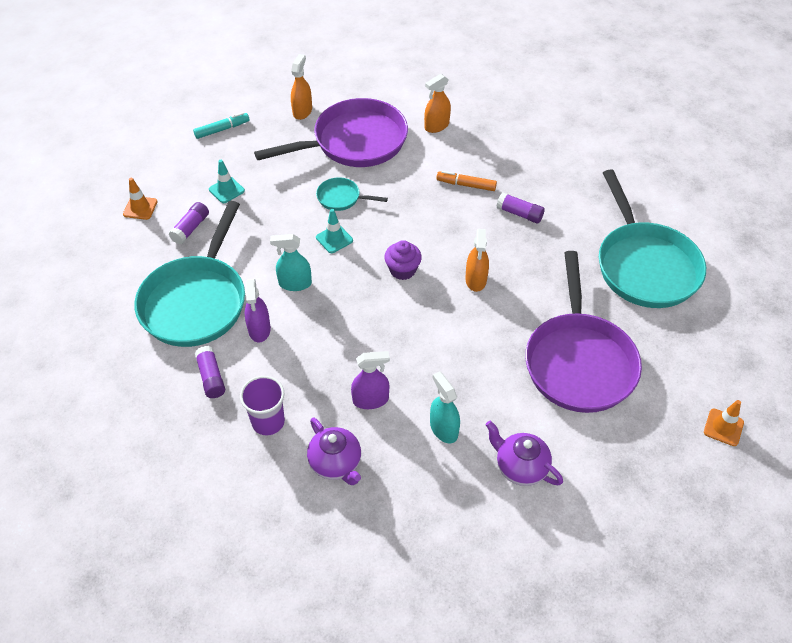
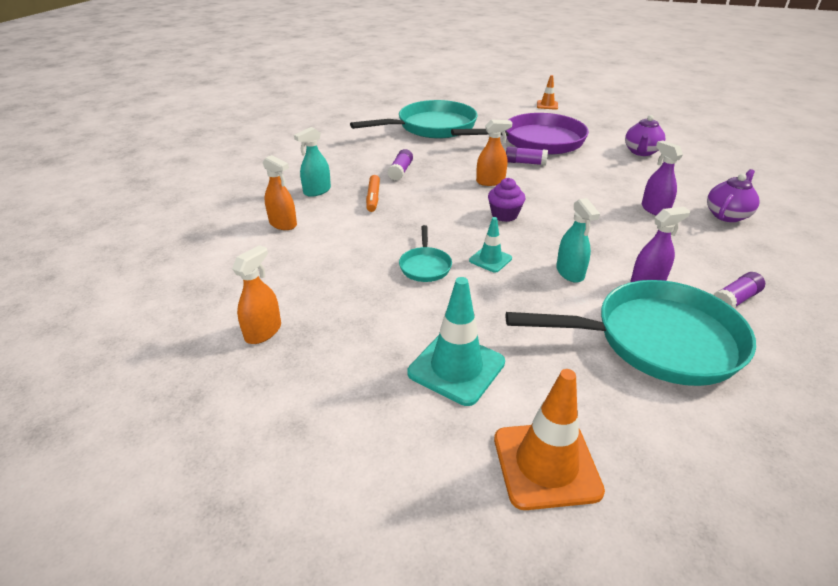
camera: 105 degrees left, 15 degrees down
(140, 208) = (546, 464): orange traffic cone -> orange traffic cone, size x1.80
(190, 228) = (549, 384): purple glue stick -> purple glue stick (525, 163)
(222, 129) = (319, 414): turquoise marker -> none
(226, 190) = (456, 367): turquoise traffic cone -> turquoise traffic cone, size x1.80
(268, 422) = (735, 254): purple cup -> none
(302, 111) = (263, 331): orange spray bottle -> orange spray bottle turned 120 degrees clockwise
(354, 142) = (323, 274): purple pan -> none
(443, 429) = (644, 178): turquoise spray bottle -> turquoise spray bottle (317, 191)

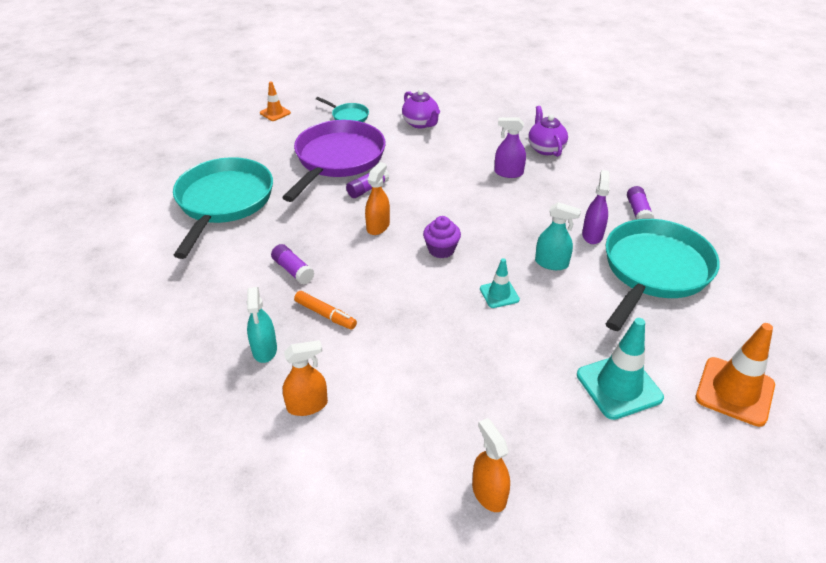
camera: 55 degrees left, 5 degrees up
(425, 266) = (476, 337): turquoise pan -> turquoise pan (348, 116)

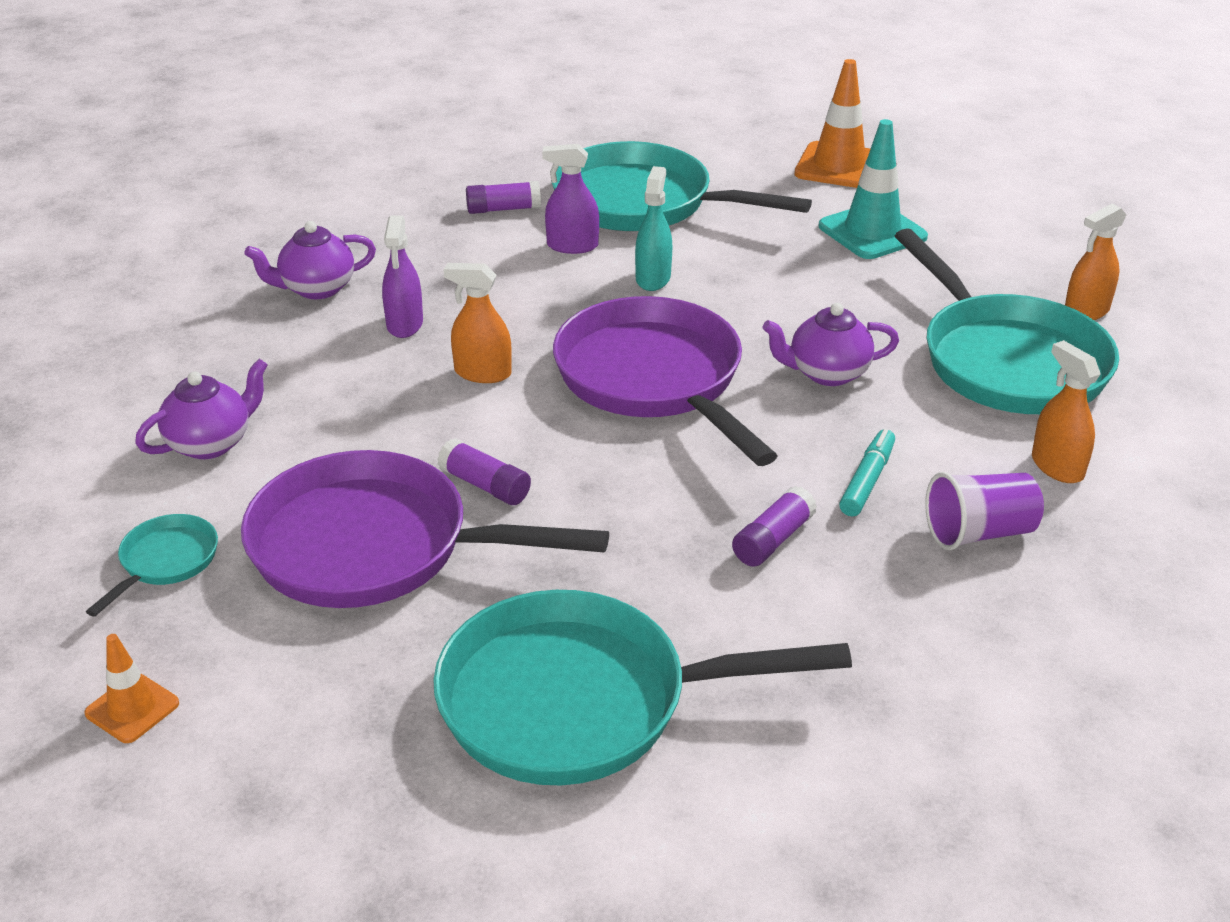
camera: 100 degrees left, 5 degrees down
(264, 349) = (979, 533): turquoise spray bottle -> purple cup
(325, 314) = (867, 481): orange marker -> turquoise marker
(378, 226) = (608, 456): orange spray bottle -> orange spray bottle (482, 373)
(429, 417) = (1007, 361): none -> turquoise pan
(433, 320) = (827, 373): none -> purple teapot
(441, 250) = (654, 379): purple cupcake -> purple pan
(499, 294) = (743, 319): turquoise traffic cone -> none

